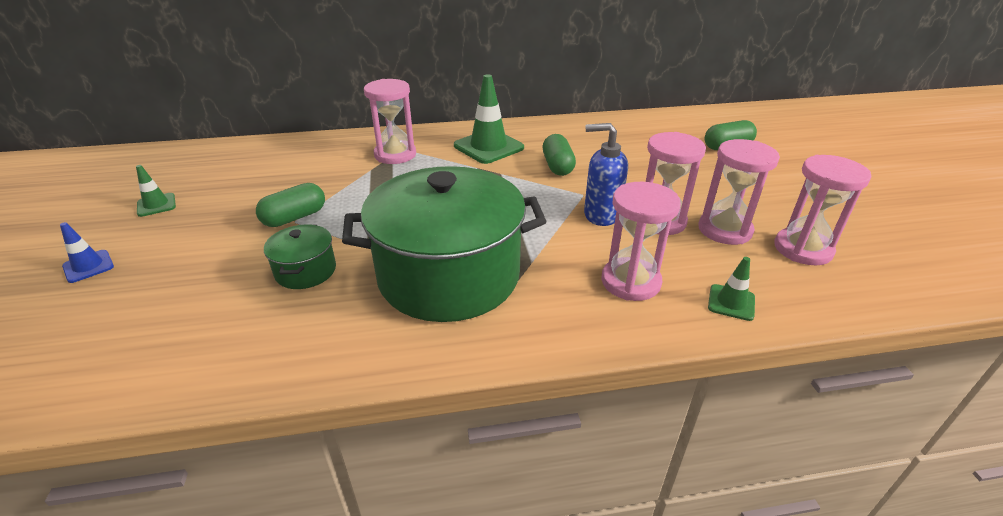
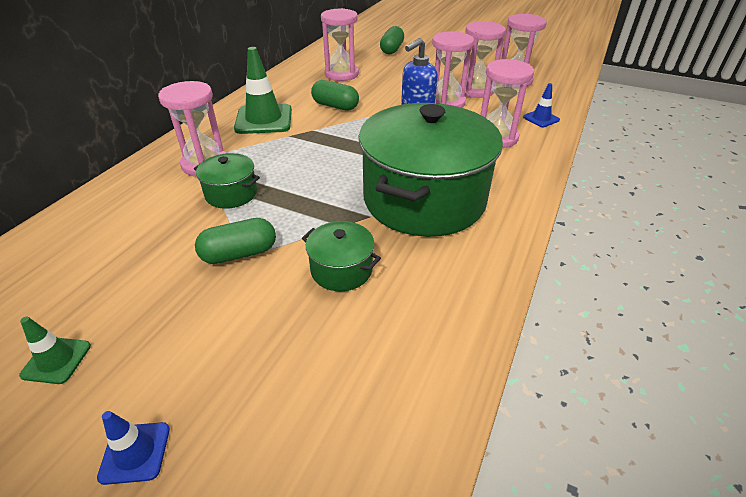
camera: 55 degrees left, 5 degrees up
(295, 217) = (239, 254): green capsule -> green capsule turned 75 degrees clockwise
(367, 181) = (231, 194): none -> green pot
(624, 144) = (341, 74): none -> pink hourglass
(731, 302) = (541, 118): green traffic cone -> blue traffic cone

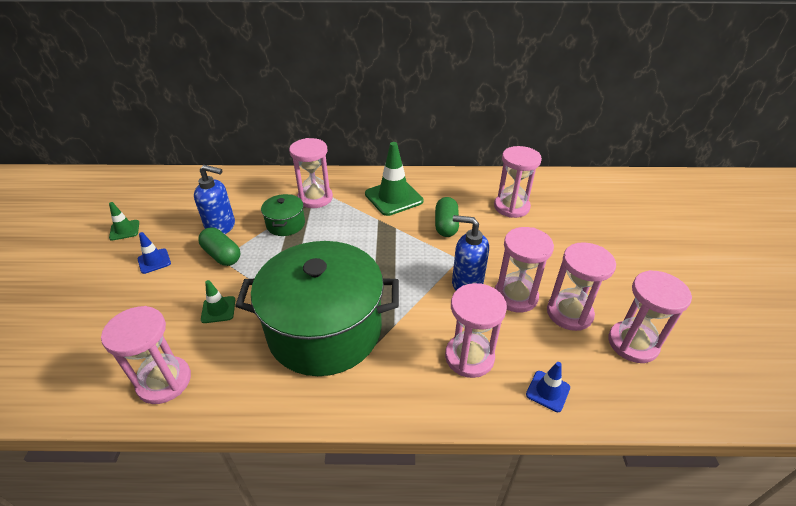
camera: 65 degrees right, 0 degrees up
(135, 452) = (67, 284): blue traffic cone -> blue traffic cone (154, 261)
(176, 247) = (221, 227): none -> blue soap dispenser
(341, 269) = (218, 309): green pot -> green traffic cone
(392, 49) = (605, 219): green capsule -> none
(434, 330) = (164, 381): none -> pink hourglass

